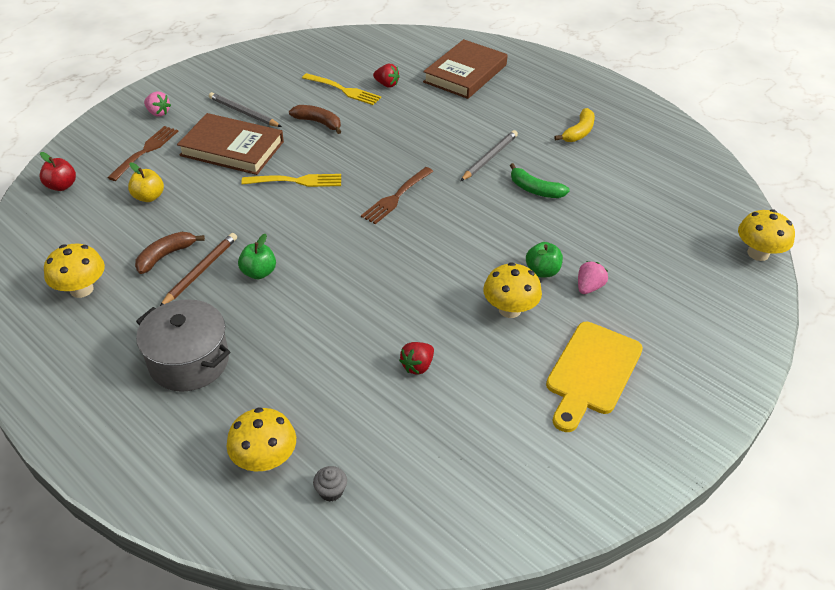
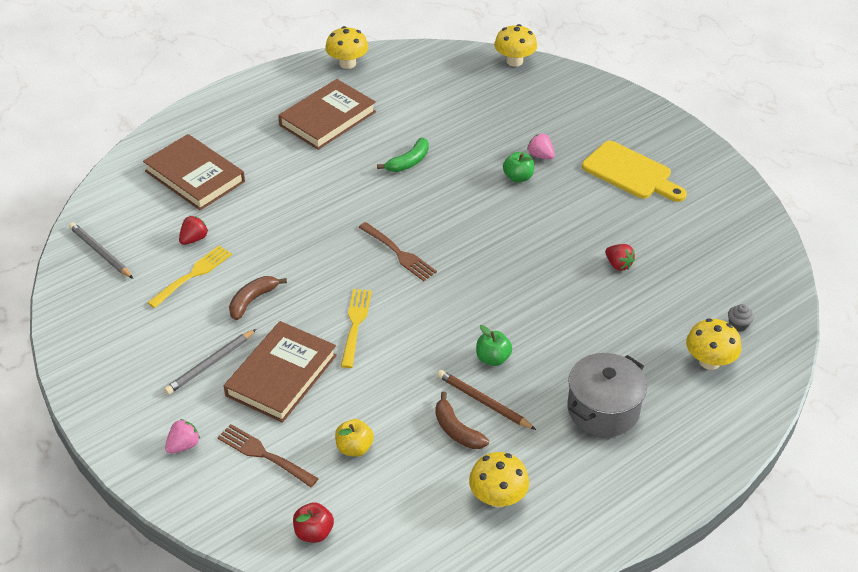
camera: 80 degrees left, 0 degrees up
(489, 158) = (352, 182): grey pencil -> grey pencil (100, 252)
(509, 309) = (560, 203): yellow mushroom -> yellow mushroom (347, 63)
(579, 132) = (327, 118): yellow banana -> brown book

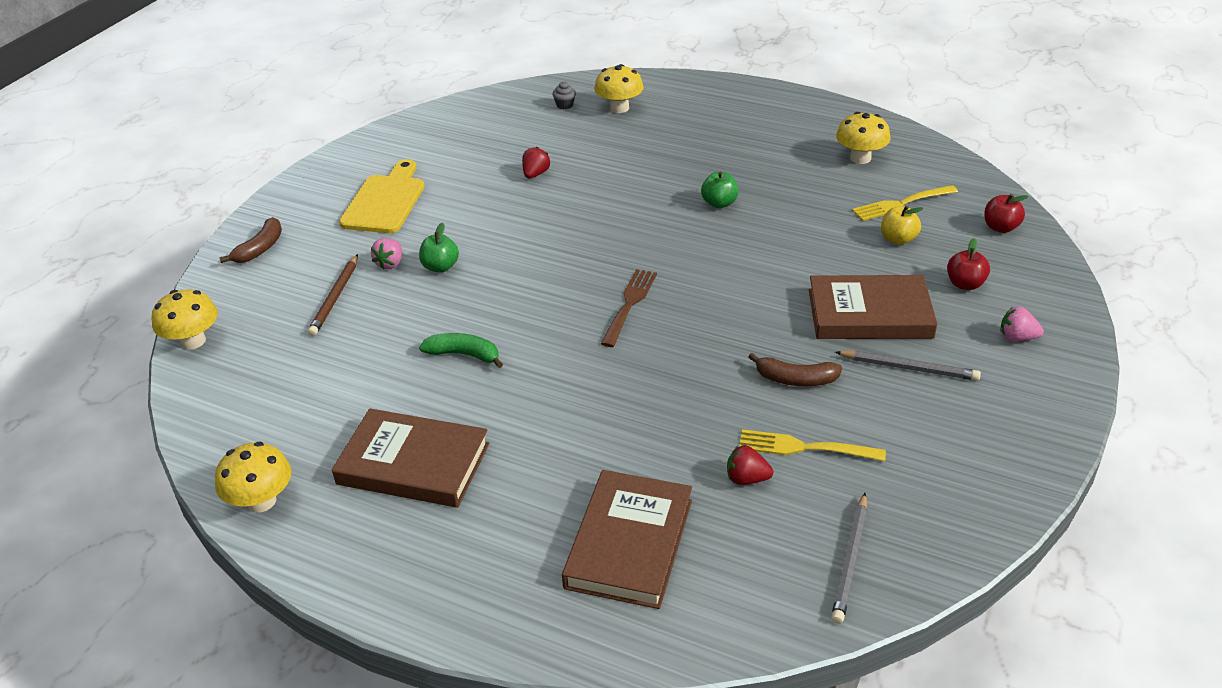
camera: 115 degrees left, 5 degrees down
(265, 455) = (965, 284): brown fork -> red apple
(355, 325) = (757, 294): yellow fork -> yellow fork (902, 203)
(456, 430) = (818, 196): brown banana -> brown banana (260, 248)
(484, 402) = (773, 192): brown pencil -> brown pencil (335, 297)
(603, 409) = (720, 138): grey pot -> none

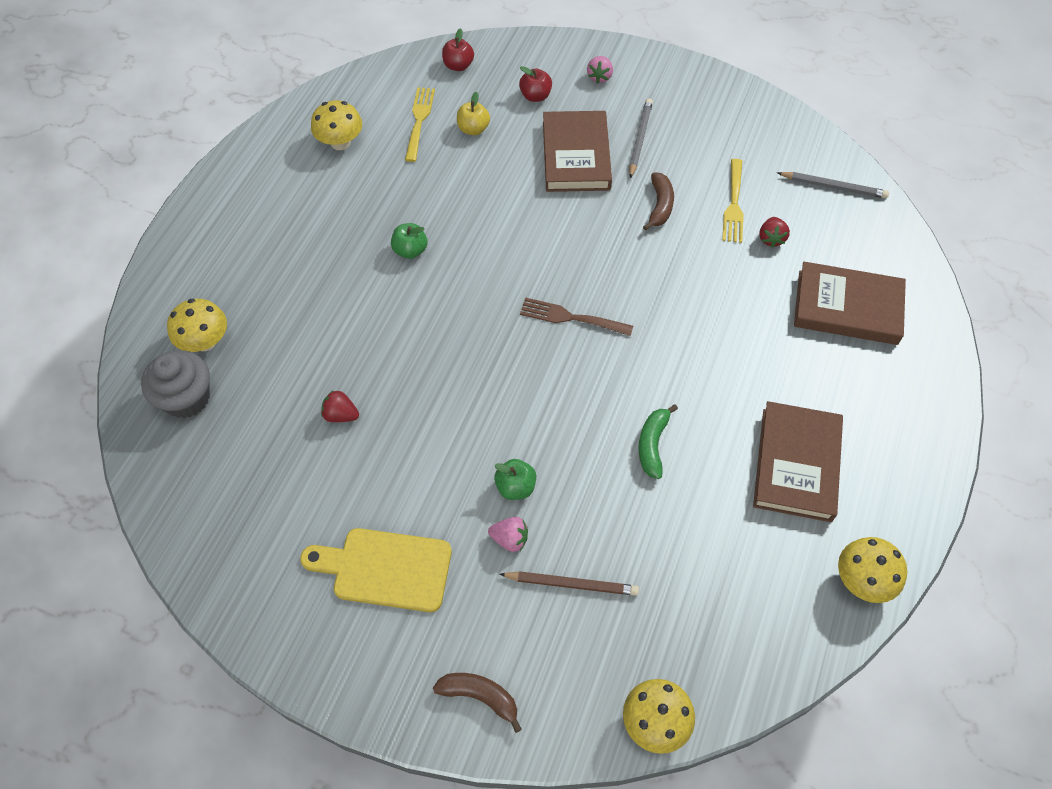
camera: 95 degrees left, 20 degrees up
(564, 105) = (187, 398): grey cupcake -> grey cupcake, size x2.29
(902, 203) = (419, 121): yellow fork -> yellow fork turned 150 degrees counterclockwise

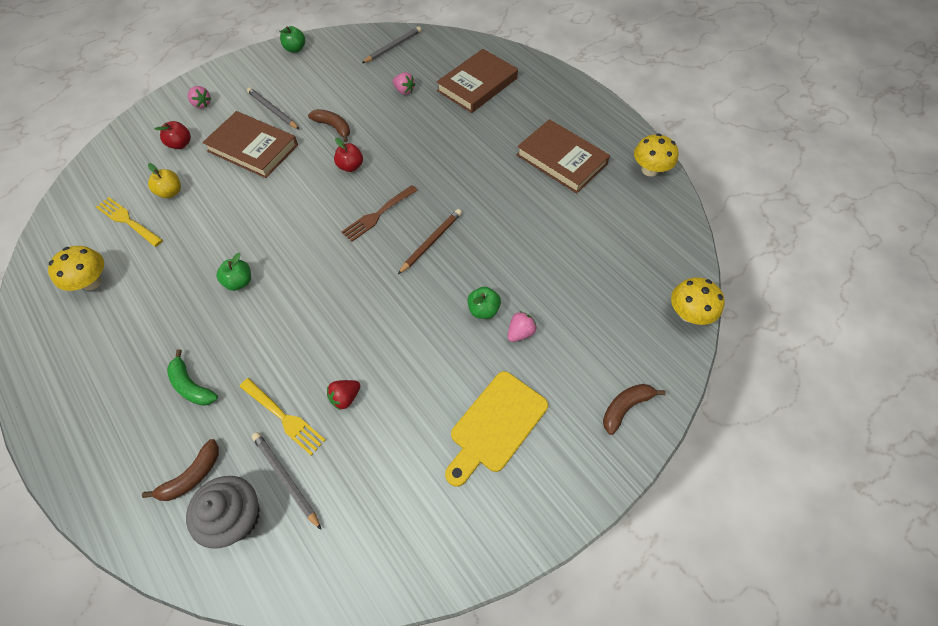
camera: 60 degrees left, 0 degrees up
(205, 341) = (192, 476): yellow mushroom -> brown banana
(238, 414) = (286, 478): none -> grey pencil
(458, 66) = (104, 173): red apple -> red apple (350, 166)
(571, 584) = (573, 312): brown pencil -> brown pencil (431, 242)
(652, 444) = (503, 219): green banana -> green banana (191, 385)
(733, 204) = (364, 93): yellow fork -> yellow fork (283, 417)
(746, 100) = (295, 49): none -> green apple
(771, 238) = (404, 91): red strawberry -> pink strawberry

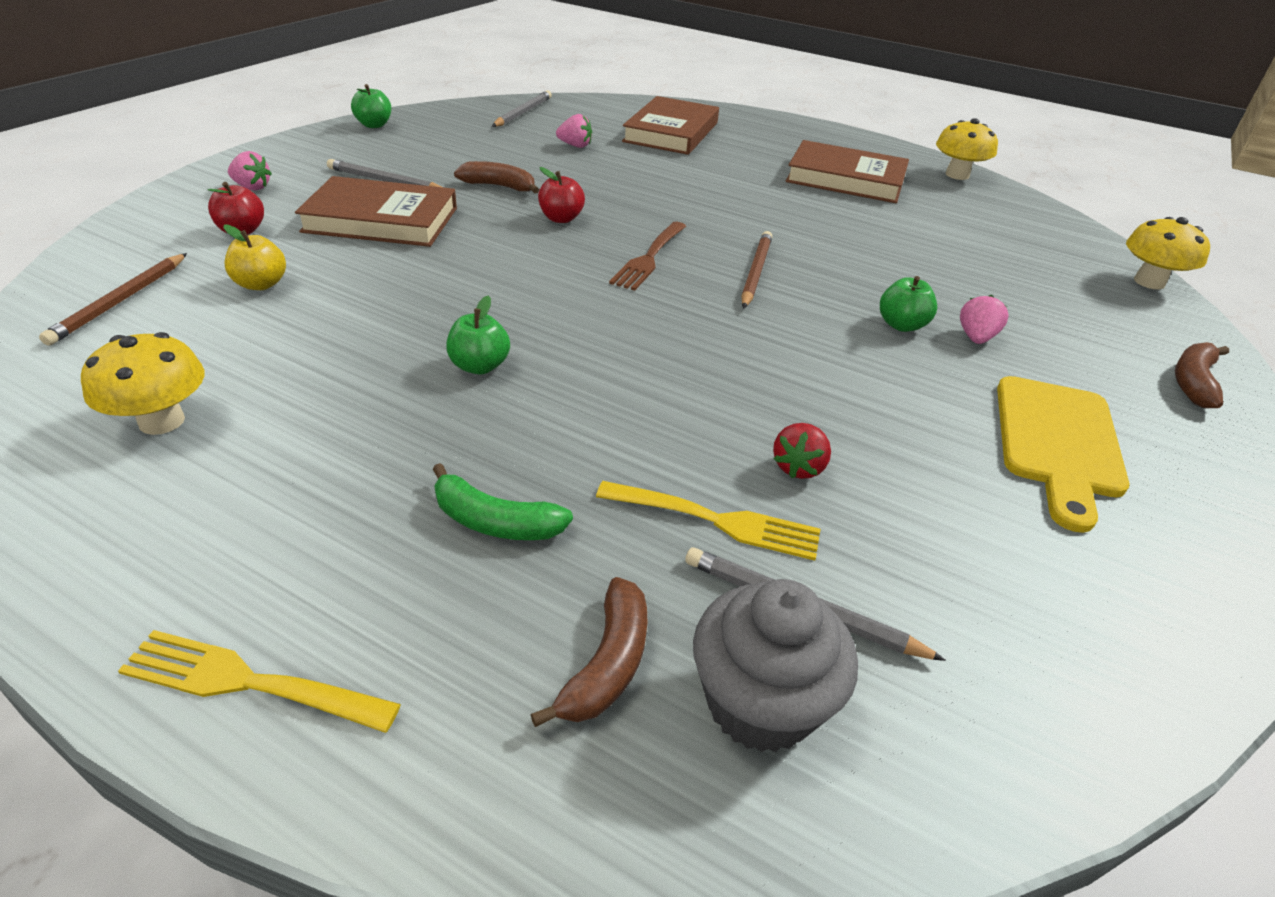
camera: 25 degrees left, 20 degrees down
(106, 191) = (120, 301): none -> brown pencil
(128, 221) = (194, 329): yellow fork -> yellow fork (252, 682)

